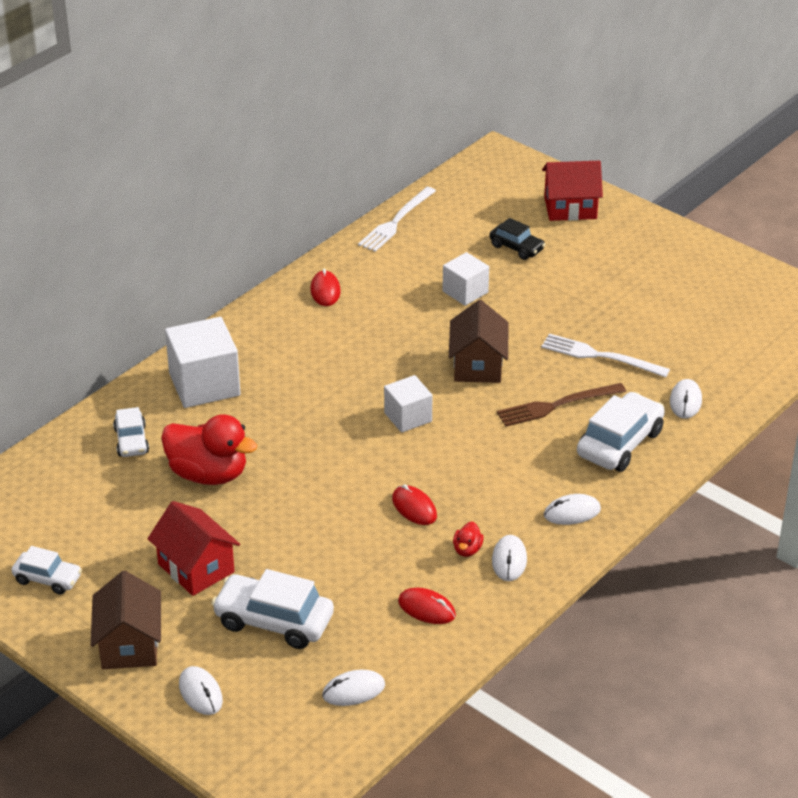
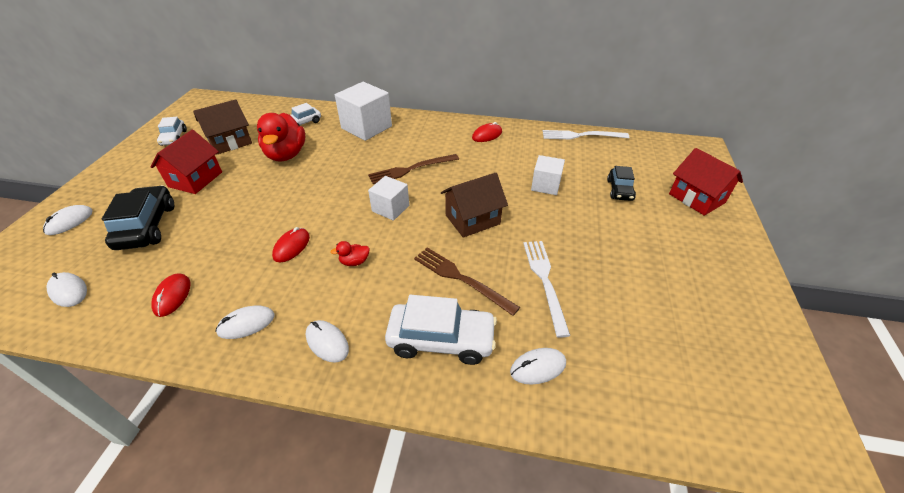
camera: 60 degrees right, 5 degrees up
(129, 645) = (118, 181): brown house -> brown house (230, 142)
(274, 621) = (147, 226): white car -> black car
(344, 377) = (411, 169): none -> brown fork
(467, 550) = (252, 293): red duck -> red duck (354, 262)

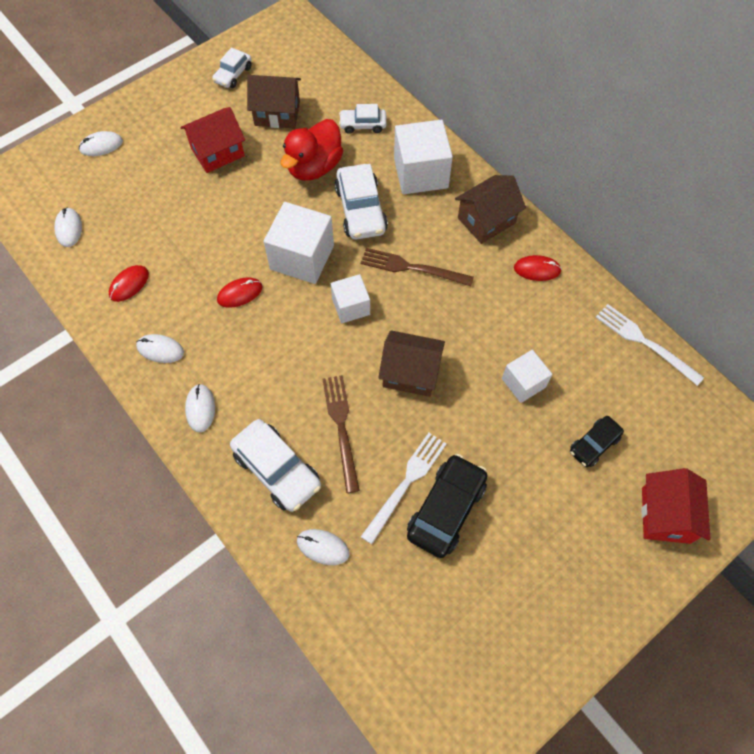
camera: 40 degrees right, 20 degrees up
(147, 226) = (150, 191): black car -> black car (446, 509)
(324, 202) = (302, 257): none -> white cube
(344, 159) = (360, 210): none -> white car
(354, 262) = (274, 346): red duck -> none
(432, 129) = (486, 220): none -> brown house

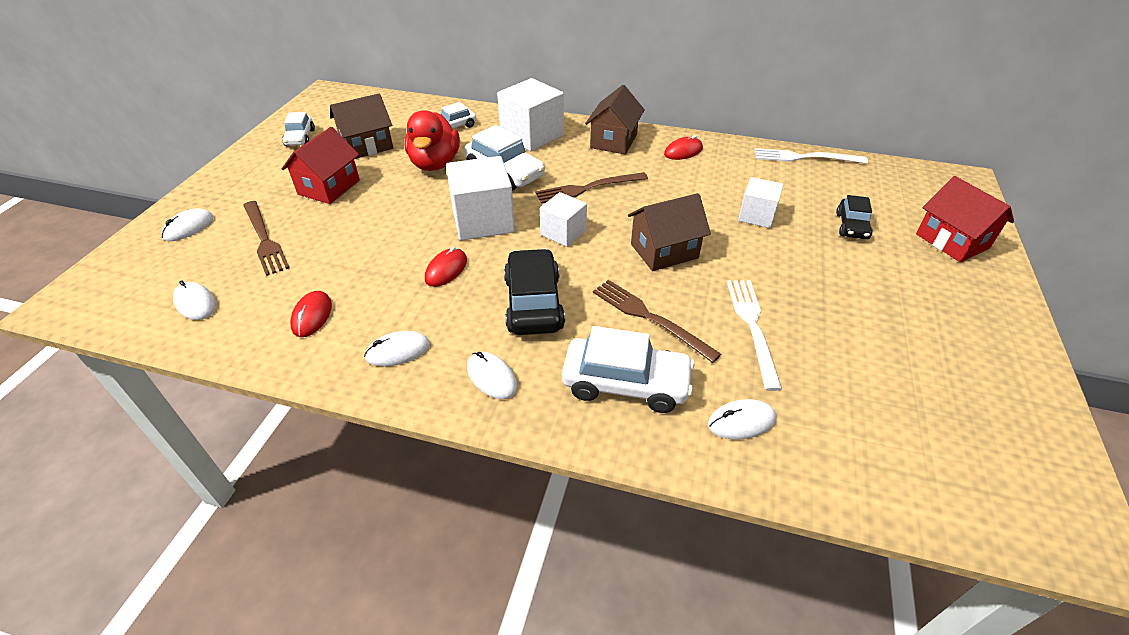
camera: 35 degrees left, 20 degrees down
(142, 187) = (264, 239): none -> brown fork
(446, 509) = (807, 326): black car -> black car (533, 303)

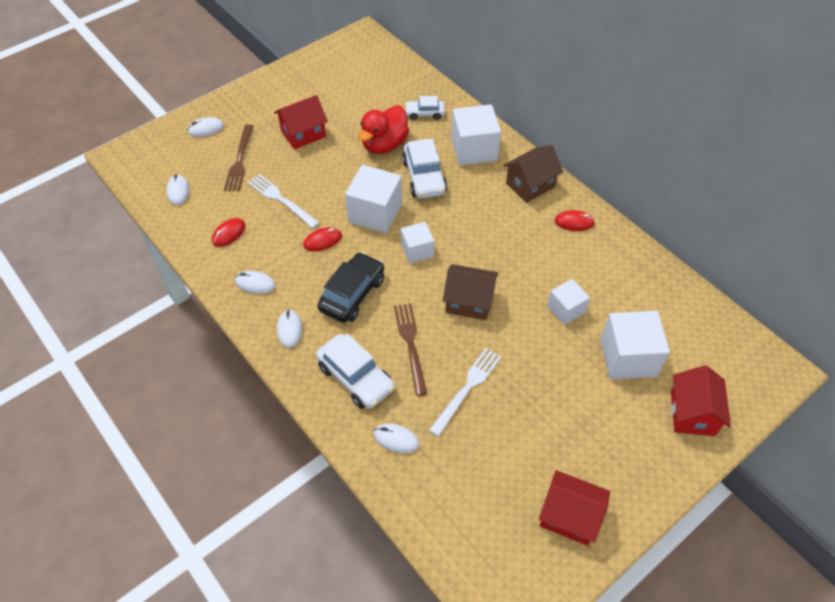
camera: 35 degrees right, 10 degrees up
(300, 138) = (316, 76): white car -> none
(367, 146) = (353, 105): brown house -> none
(588, 188) = (469, 221): brown fork -> none
(805, 157) = (668, 278): white fork -> white fork (281, 200)
(851, 226) = (628, 357): black car -> white cube
(985, 386) = (569, 516): none -> red house

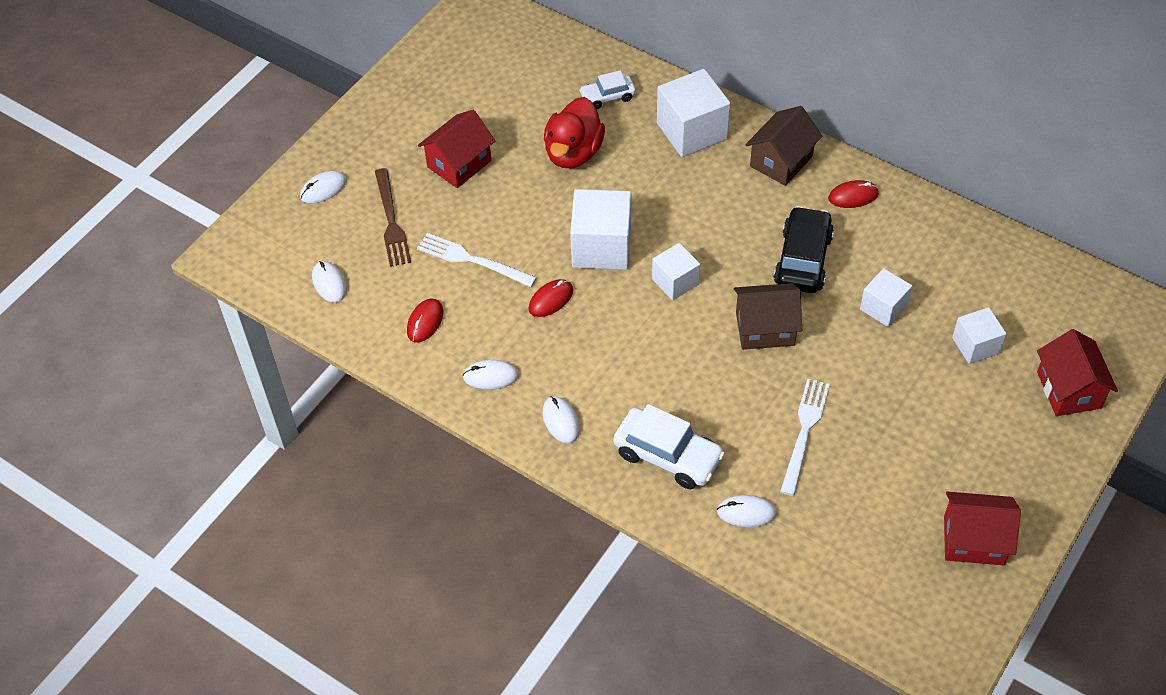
camera: 15 degrees left, 0 degrees up
(352, 294) = (619, 357): black car -> black car (803, 259)
(411, 345) = (717, 399): brown fork -> none
(424, 177) = (643, 184): white car -> none
(628, 357) = (975, 345): white cube -> white cube, size x0.60

